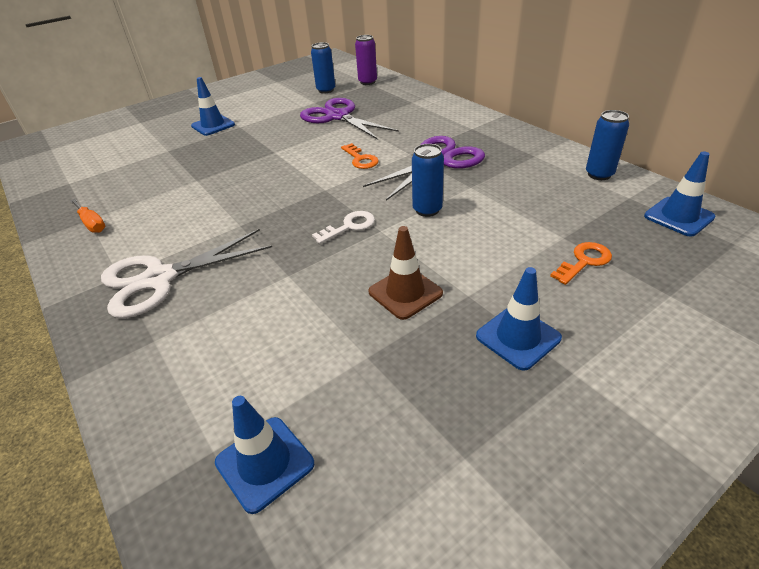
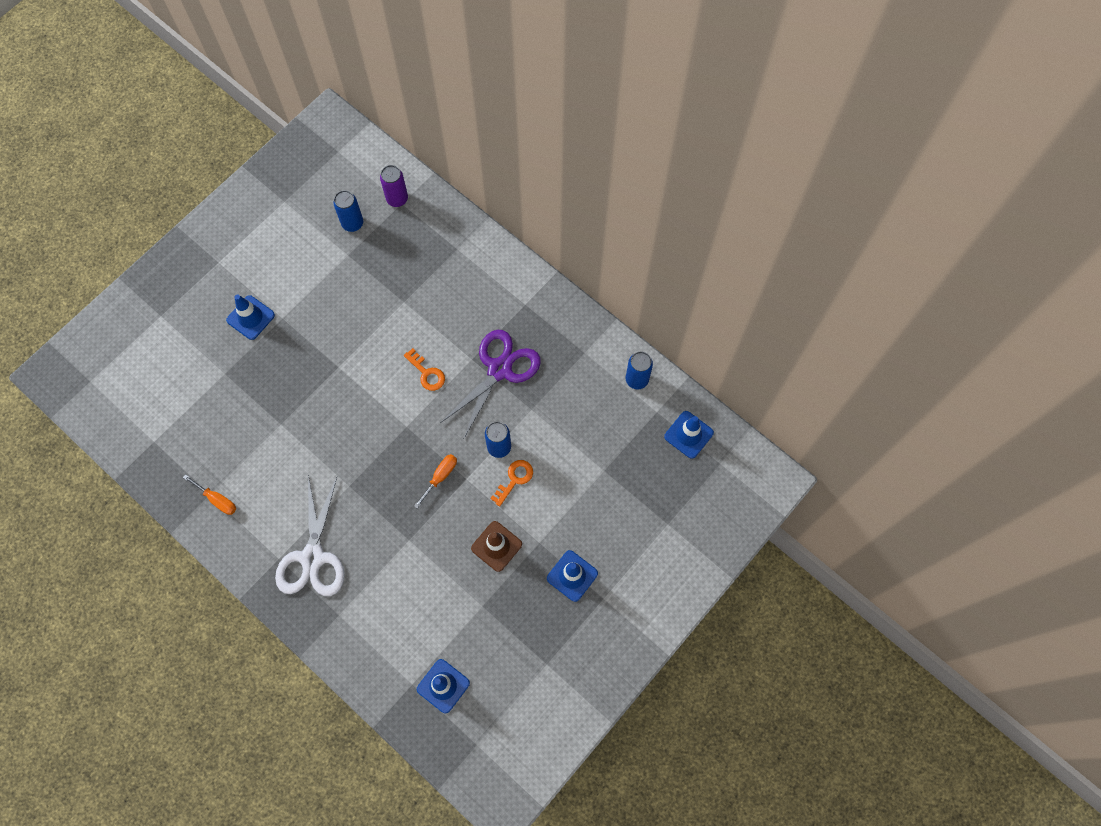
camera: 15 degrees left, 30 degrees up
(159, 279) = (312, 557): white scissors -> white scissors turned 45 degrees counterclockwise
(338, 116) = (383, 288): purple scissors -> none
(349, 226) = (440, 477): white key -> orange screwdriver
(584, 261) = (616, 497): orange key -> orange key (514, 479)

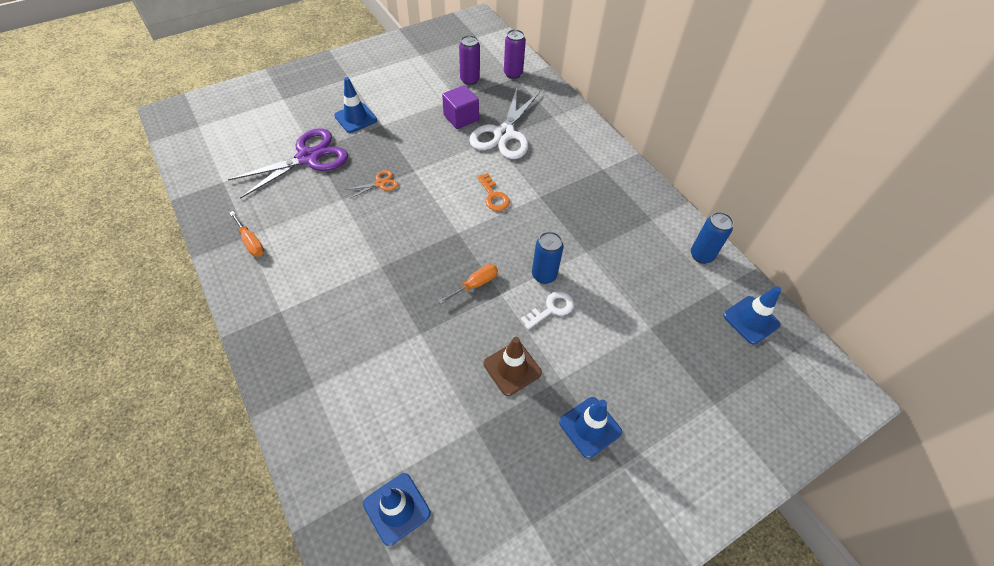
camera: 15 degrees right, 15 degrees down
(311, 393) = (380, 183): none -> orange scissors
(312, 557) = (314, 320): white scissors -> white scissors (504, 134)
(352, 223) = (469, 80): blue can -> purple can
(361, 282) = (461, 118): none -> purple cube
(499, 369) = (564, 211): purple scissors -> purple scissors (308, 158)
(514, 479) = (551, 309): orange key -> white key

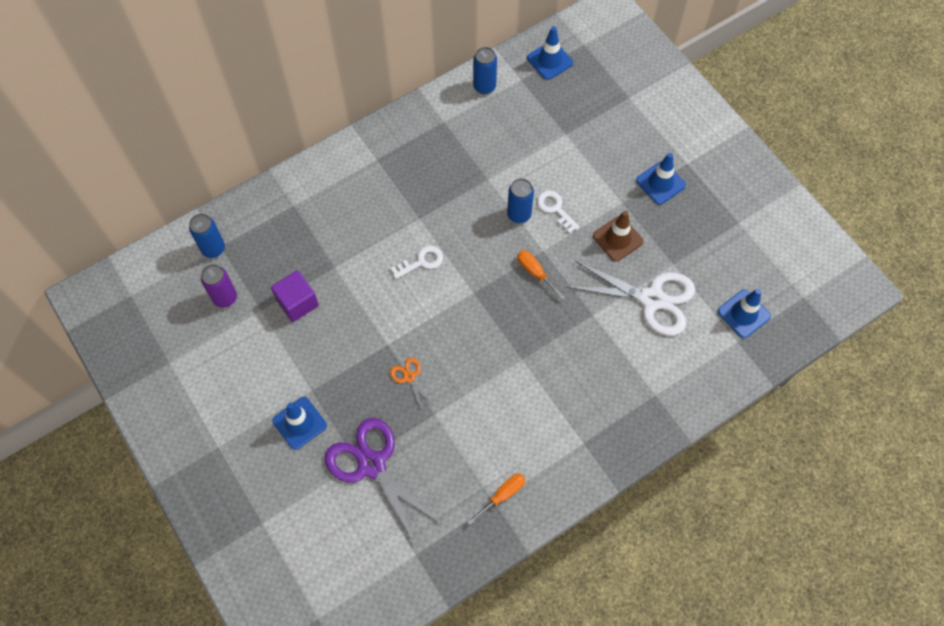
camera: 90 degrees left, 10 degrees up
(493, 196) = (421, 262): orange key -> white key
(504, 134) = (325, 255): white scissors -> white scissors (652, 299)
(513, 74) = (213, 249): purple can -> blue can

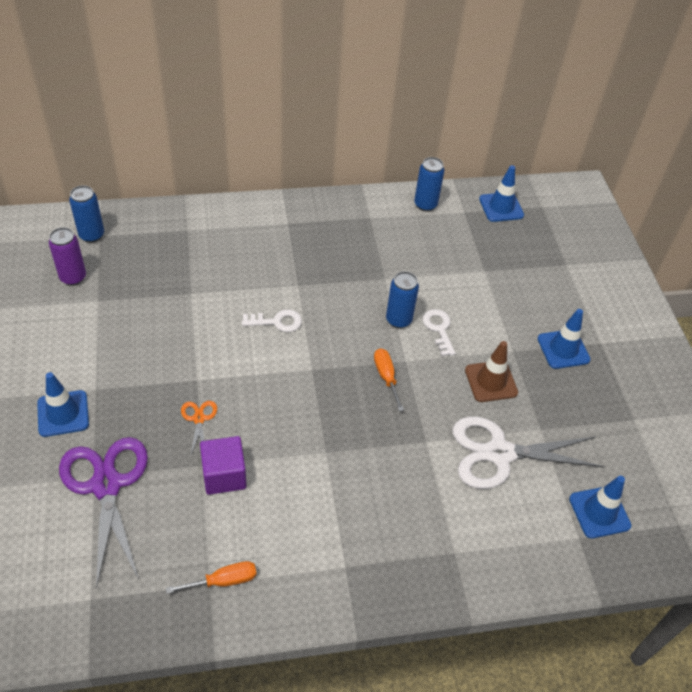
camera: 20 degrees right, 15 degrees down
(297, 302) = (136, 308): purple cube -> purple cube (224, 475)
(652, 299) = (499, 453): white scissors -> white scissors turned 135 degrees clockwise

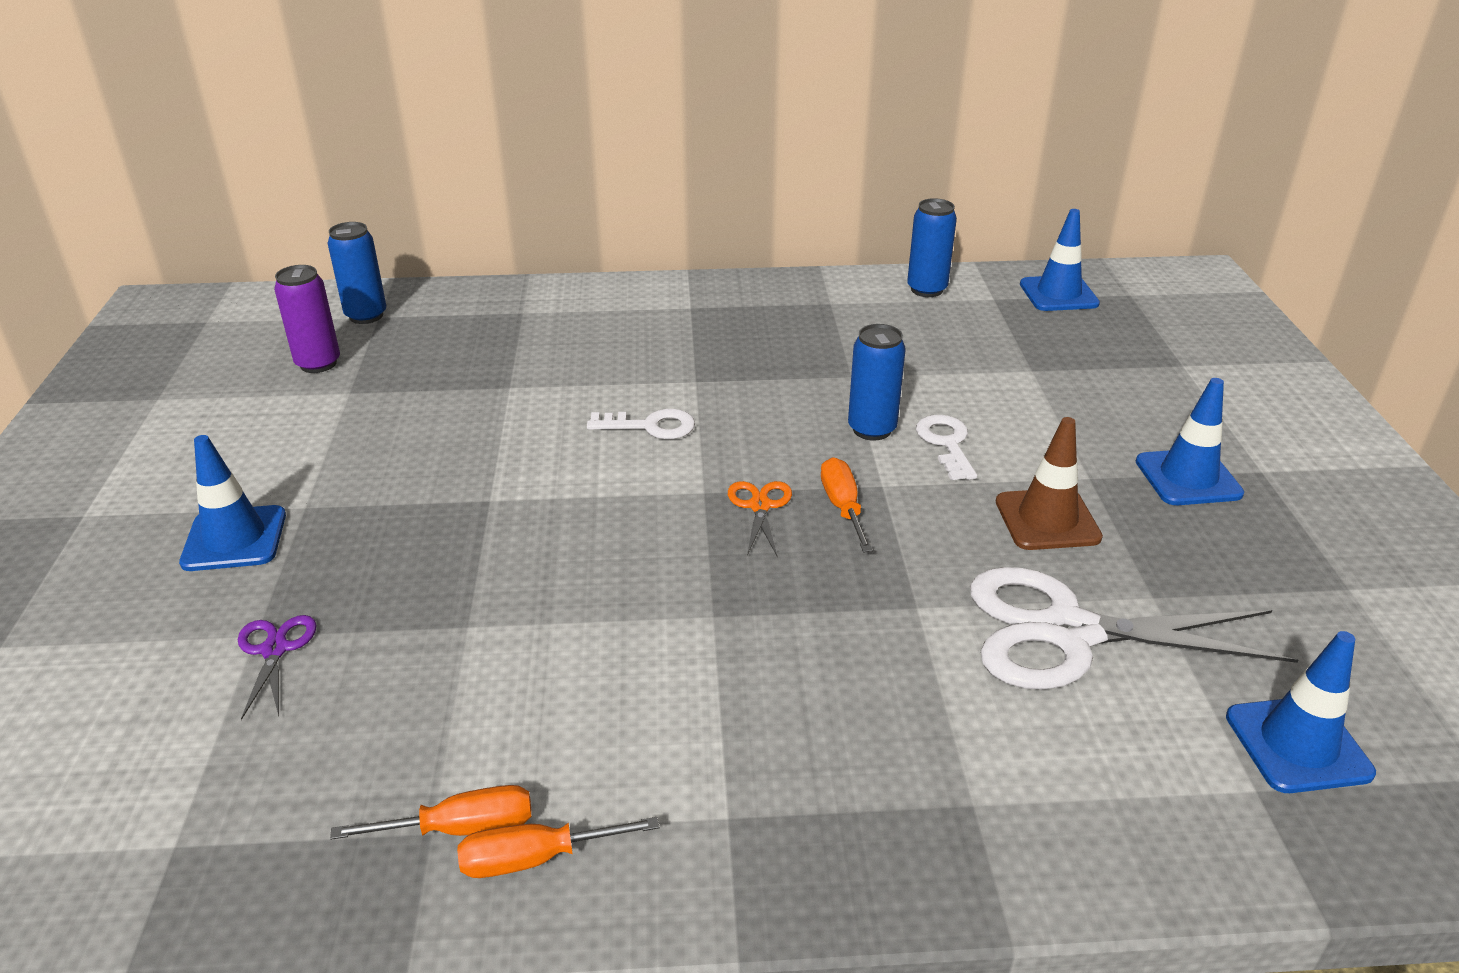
camera: 10 degrees right, 15 degrees down
(106, 485) = (275, 649): purple scissors -> purple scissors, size x0.44
(199, 419) = (479, 555): orange scissors -> orange scissors (760, 506)
(224, 475) = (506, 644): purple cube -> none
(260, 594) = (535, 858): none -> orange screwdriver

